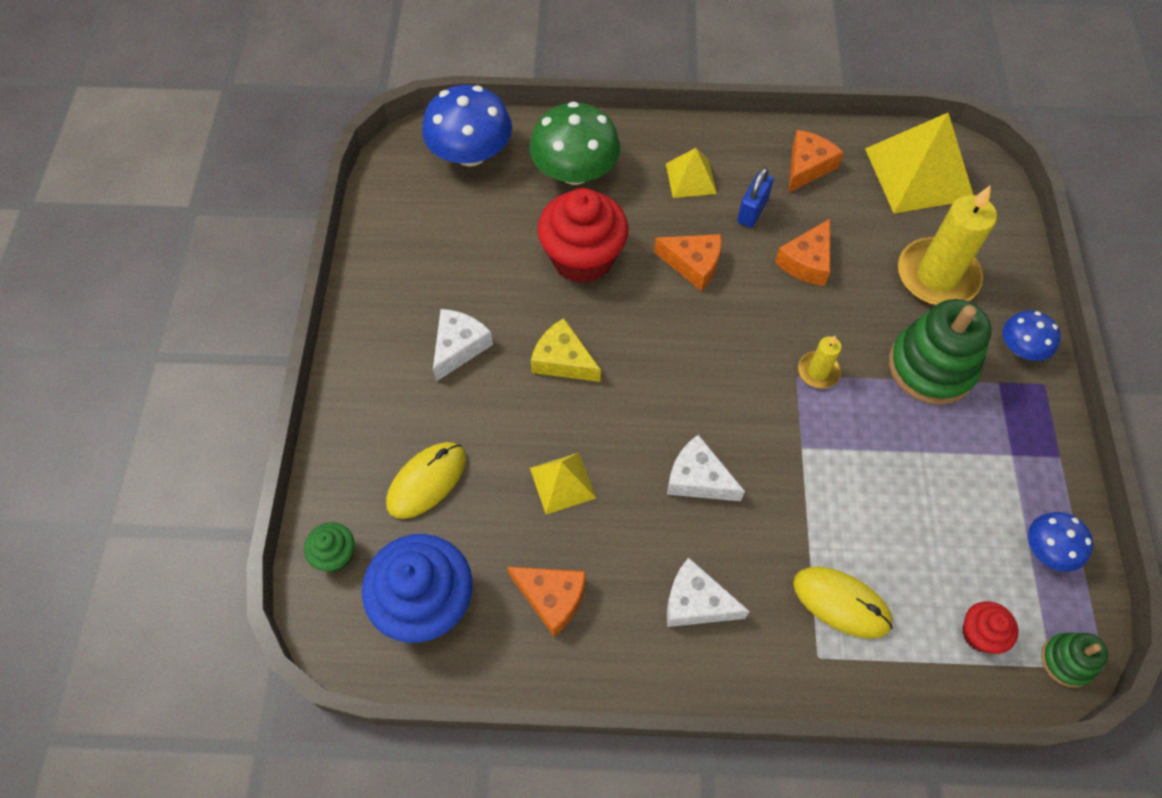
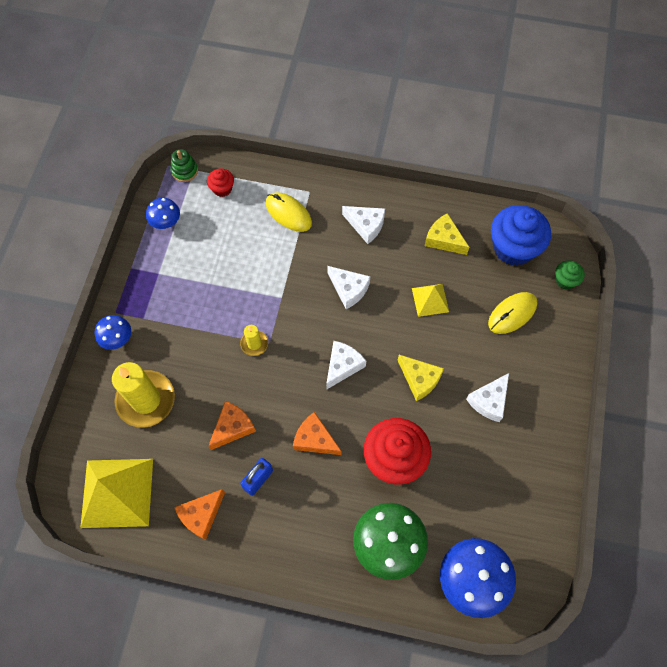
camera: 170 degrees left, 5 degrees up
(552, 598) = (444, 239): orange cheese -> yellow cheese
(679, 361) = (342, 366): none -> white cheese
(691, 178) = (296, 520): yellow pyramid -> none
(931, 367) = (180, 335): green stacking toy -> none

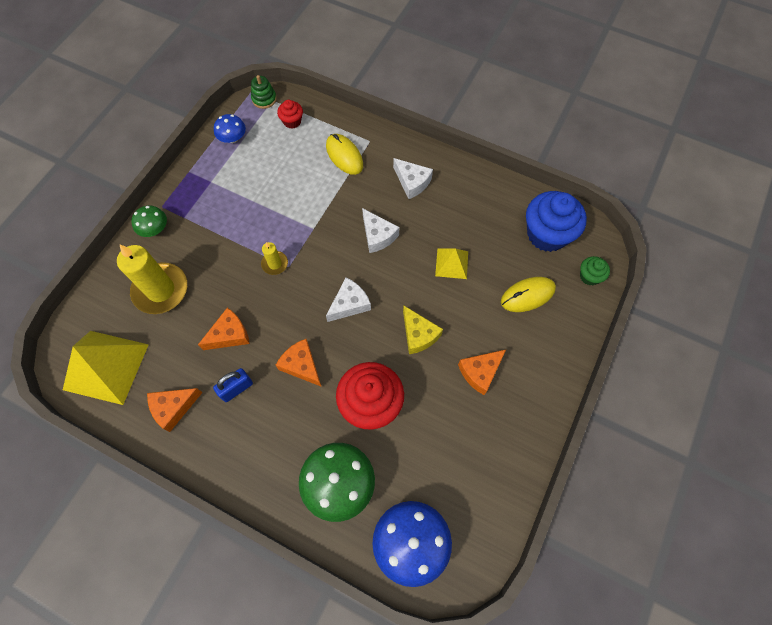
camera: 15 degrees right, 0 degrees up
(117, 338) = (155, 229): blue mushroom -> green mushroom
(444, 239) = (482, 211): yellow cheese -> none
(489, 401) = (480, 372): white cheese -> orange cheese

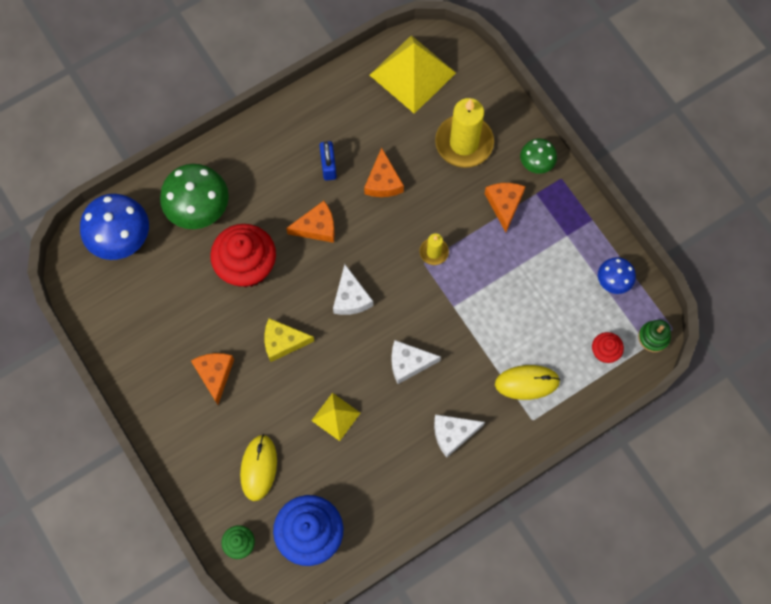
camera: 120 degrees right, 5 degrees up
(173, 408) = (342, 111): orange cheese -> orange cheese (504, 204)

